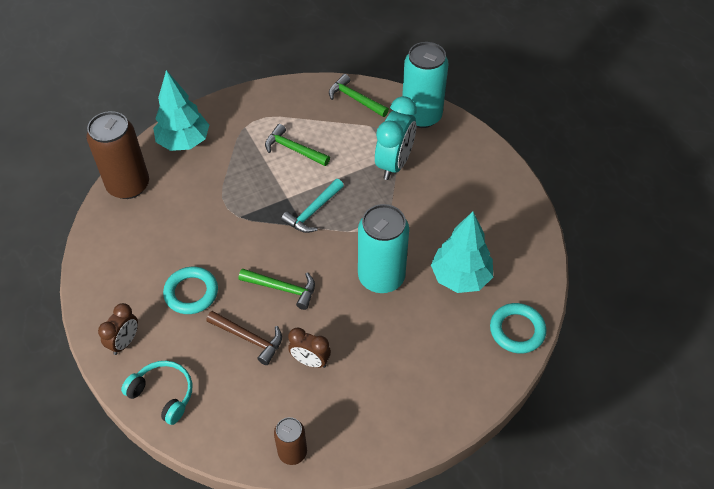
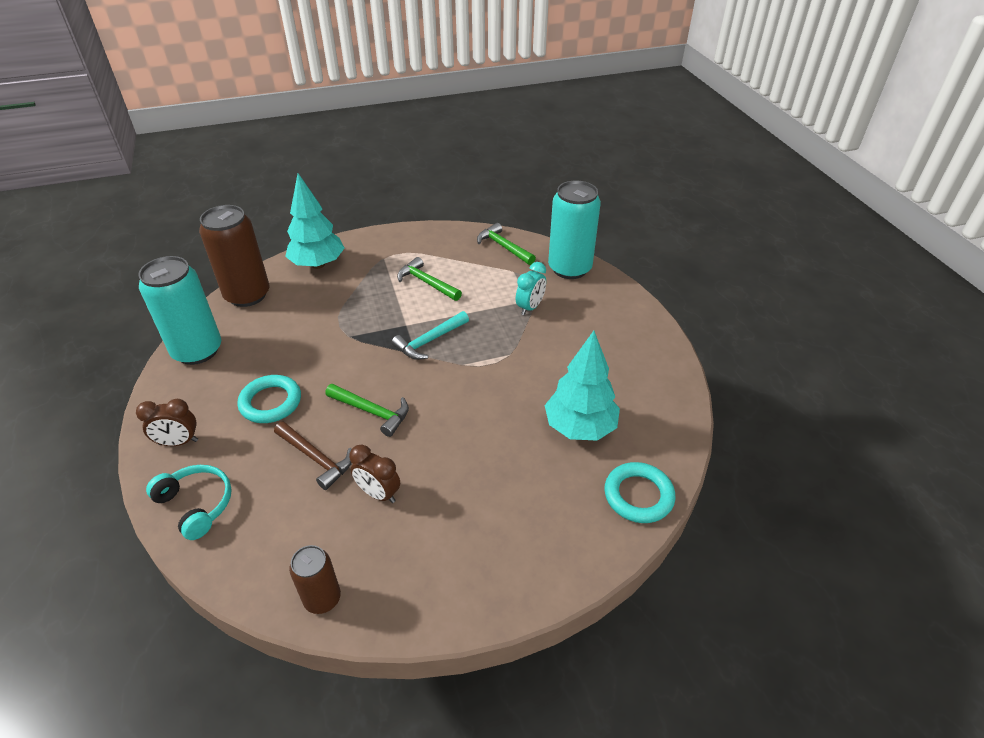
camera: 10 degrees right, 10 degrees down
(125, 342) = (178, 442): brown clock -> brown clock turned 45 degrees clockwise
(381, 277) = (487, 415): turquoise can -> turquoise can (197, 350)
(394, 164) = (530, 307): turquoise clock -> turquoise clock, size x0.59

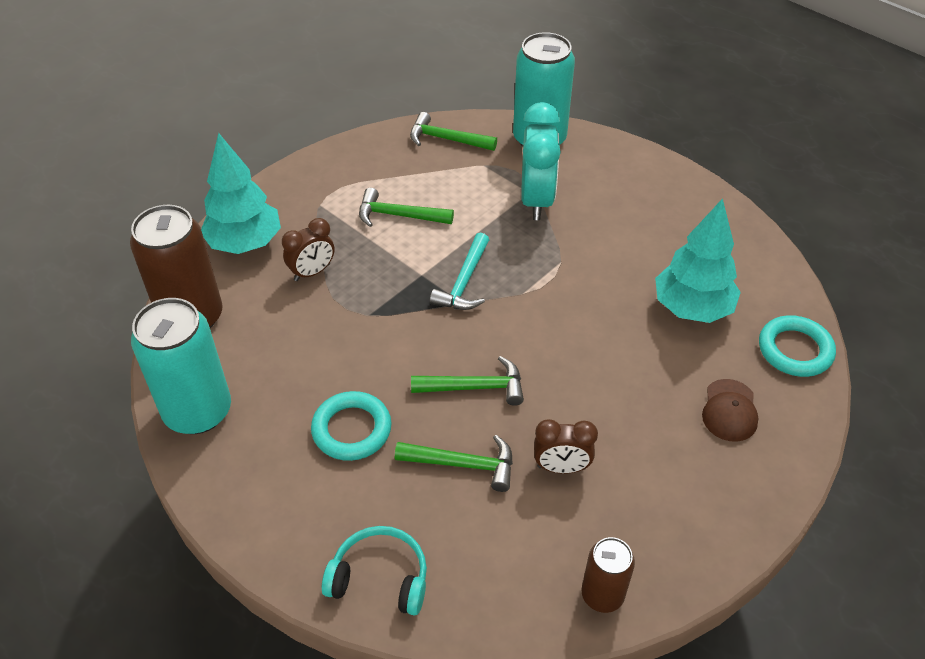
camera: 30 degrees left, 5 degrees up
(178, 442) = (288, 524): brown clock -> brown clock (312, 272)
(316, 458) = (463, 464): brown hammer -> green hammer
(530, 307) = (537, 200): turquoise clock -> turquoise clock, size x1.69
(541, 515) = (729, 410): none -> brown cap

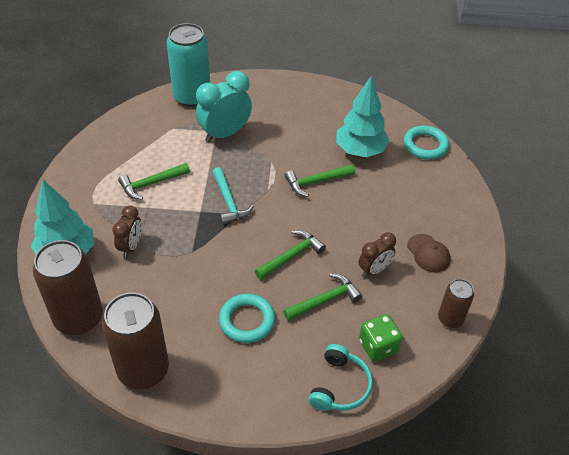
camera: 40 degrees left, 0 degrees up
(198, 411) = (143, 370): turquoise can -> brown can
(380, 577) = (340, 386): turquoise headphones -> turquoise headphones turned 135 degrees clockwise
(447, 139) = (135, 123): green hammer -> green hammer (316, 182)
(472, 563) = (378, 346): none -> green dice
(537, 200) = (225, 133): turquoise clock -> turquoise clock turned 90 degrees counterclockwise
(729, 410) = (424, 193): brown cap -> brown cap (428, 253)

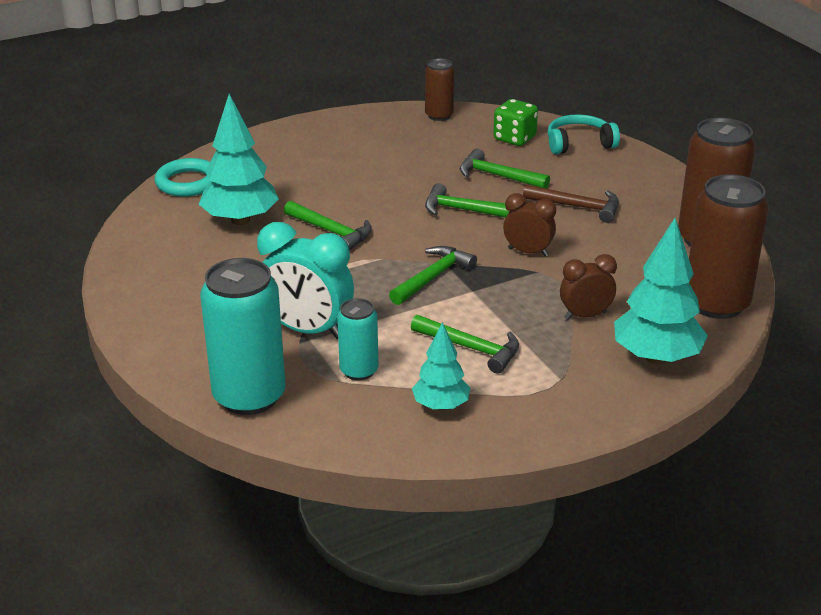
camera: 120 degrees left, 15 degrees down
(121, 151) = (441, 405): none -> turquoise tree
(175, 137) = (359, 371): none -> turquoise can
(229, 202) = (433, 277): turquoise hammer -> green hammer
(247, 320) = (577, 207): turquoise ring -> brown hammer
(374, 270) = (426, 162): brown clock -> brown clock (528, 252)
(428, 253) = (368, 142): brown cap -> none

